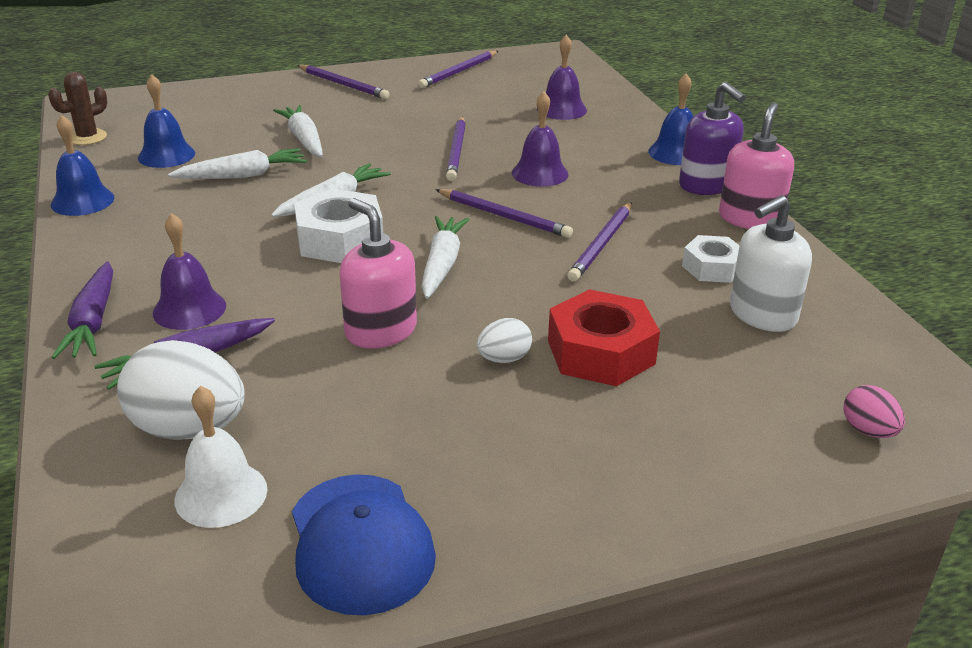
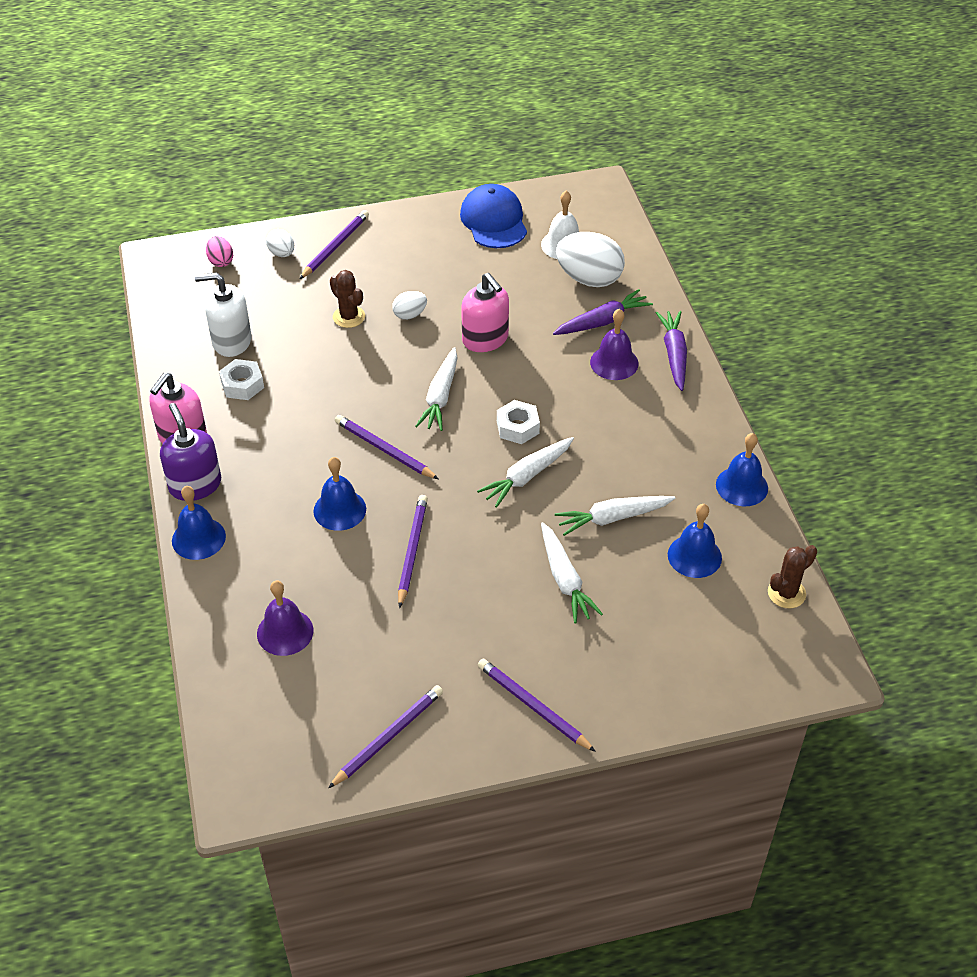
camera: 175 degrees left, 15 degrees up
(340, 239) = (517, 427): white nut -> white nut, size x0.62
(540, 173) = (339, 510): purple bell -> blue bell
(601, 352) = (349, 317): red nut -> brown cactus
(602, 244) = (315, 413): purple pencil -> purple pencil (335, 246)
(762, 314) = (231, 341): white soap dispenser -> white soap dispenser turned 150 degrees counterclockwise
(767, 450) = (282, 253): none -> white egg

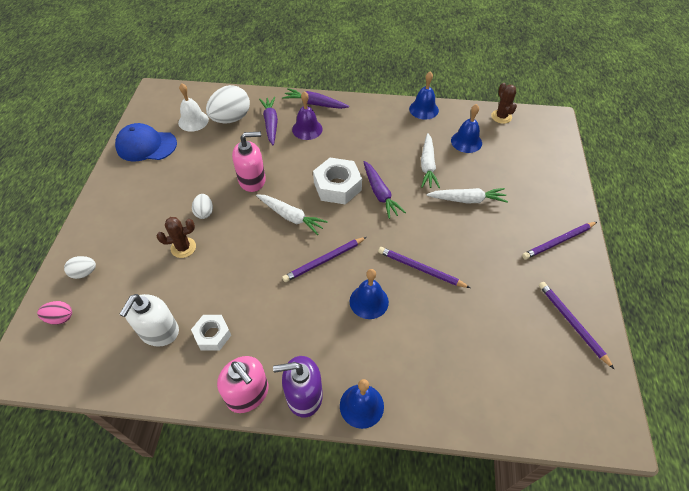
camera: 70 degrees left, 5 degrees up
(285, 632) = (471, 364): purple bell -> none
(335, 246) = (103, 237): purple pencil -> none
(517, 427) = (337, 186): white nut -> white nut, size x1.61
(527, 476) = (380, 193): white carrot -> purple carrot

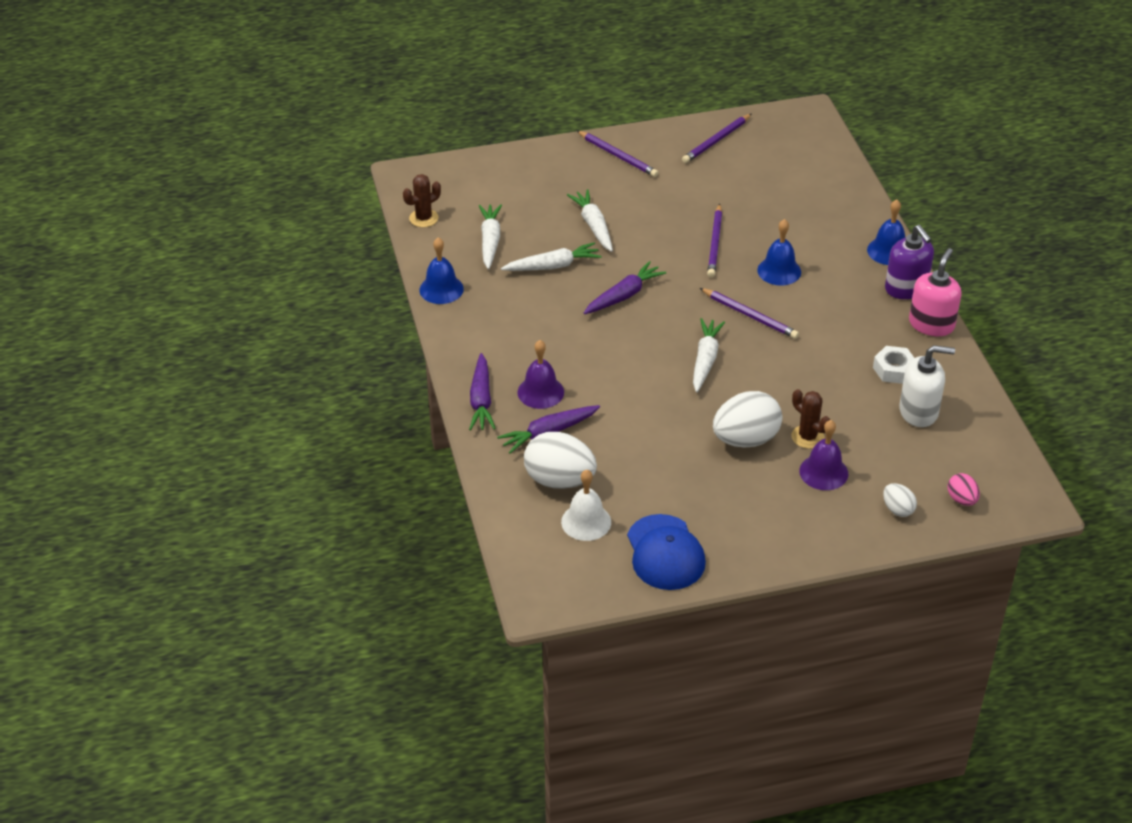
camera: 110 degrees left, 10 degrees down
(147, 244) = (823, 472): none -> purple bell
(204, 212) = (745, 439): white egg -> white egg, size x1.98
(252, 180) = (666, 414): pink soap dispenser -> none
(337, 186) = (633, 334): white nut -> none
(466, 142) = (490, 241): blue bell -> white carrot

